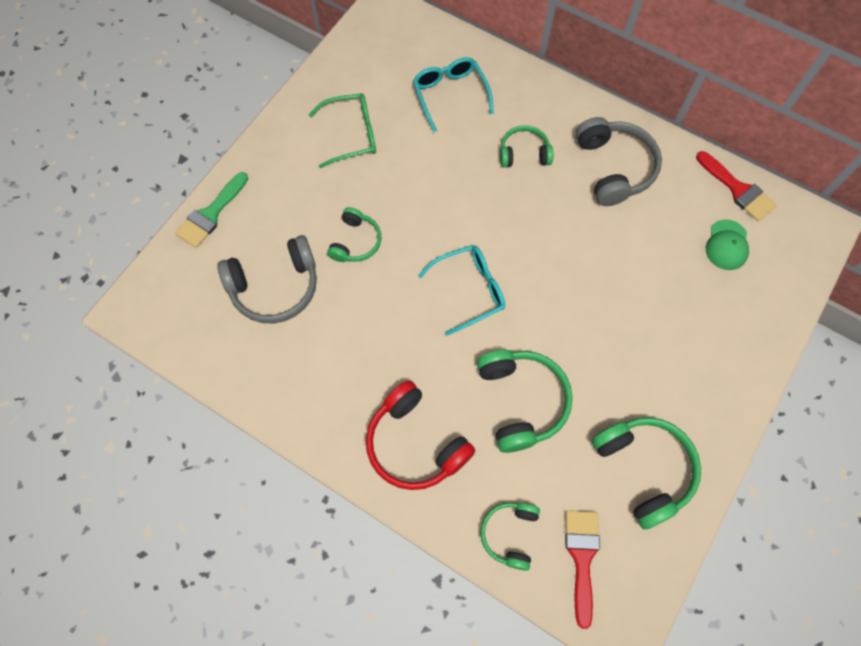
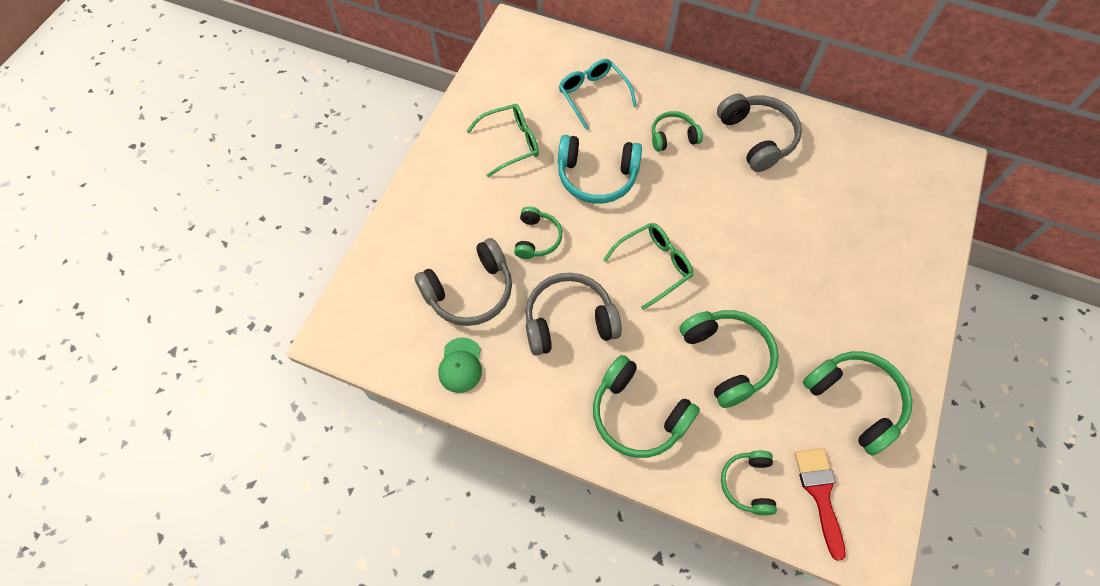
camera: 10 degrees left, 5 degrees down
(211, 214) = (393, 234): green brush -> none
(368, 334) = (569, 321): none -> grey headphones
(415, 444) = (637, 415): red headphones -> green headphones
(433, 185) = (597, 177): none -> turquoise headphones
(470, 290) = (654, 265): turquoise glasses -> green glasses
(727, 245) = (874, 190): green cap -> green cap (460, 365)
(737, 189) = (870, 140): red brush -> none

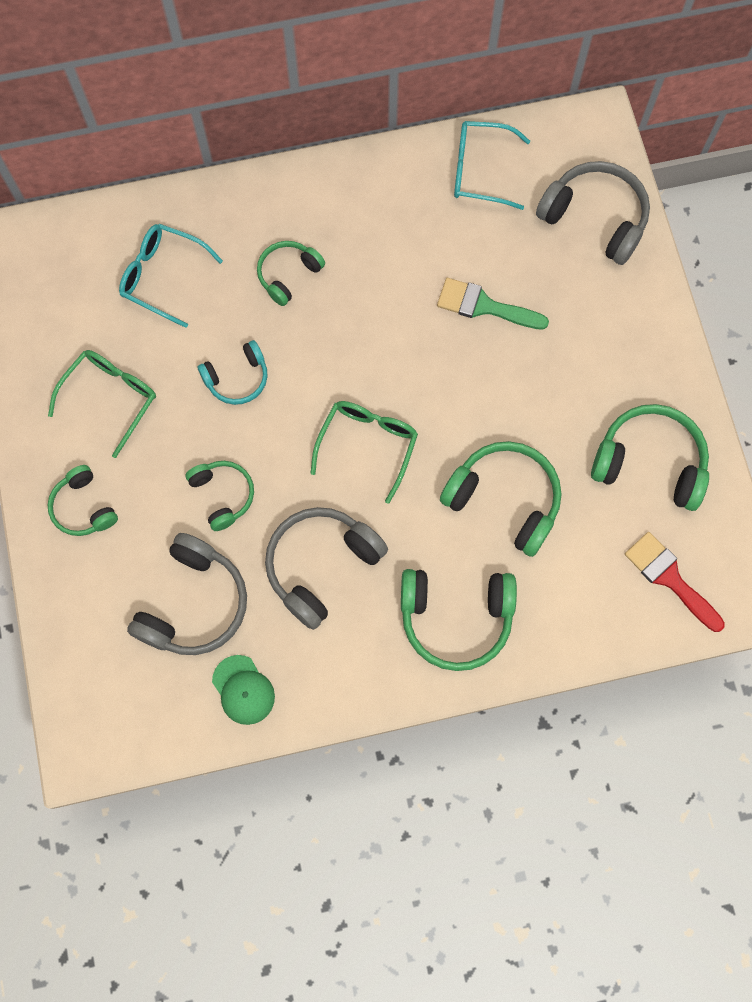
camera: 35 degrees left, 10 degrees up
(597, 177) = (237, 378): turquoise headphones -> turquoise headphones, size x0.60
(747, 484) = (600, 615): green headphones -> green headphones (83, 507)
(757, 138) = (380, 219): grey headphones -> grey headphones (595, 218)
(795, 228) = (484, 306): none -> green brush
(846, 146) = (480, 171): none -> turquoise glasses

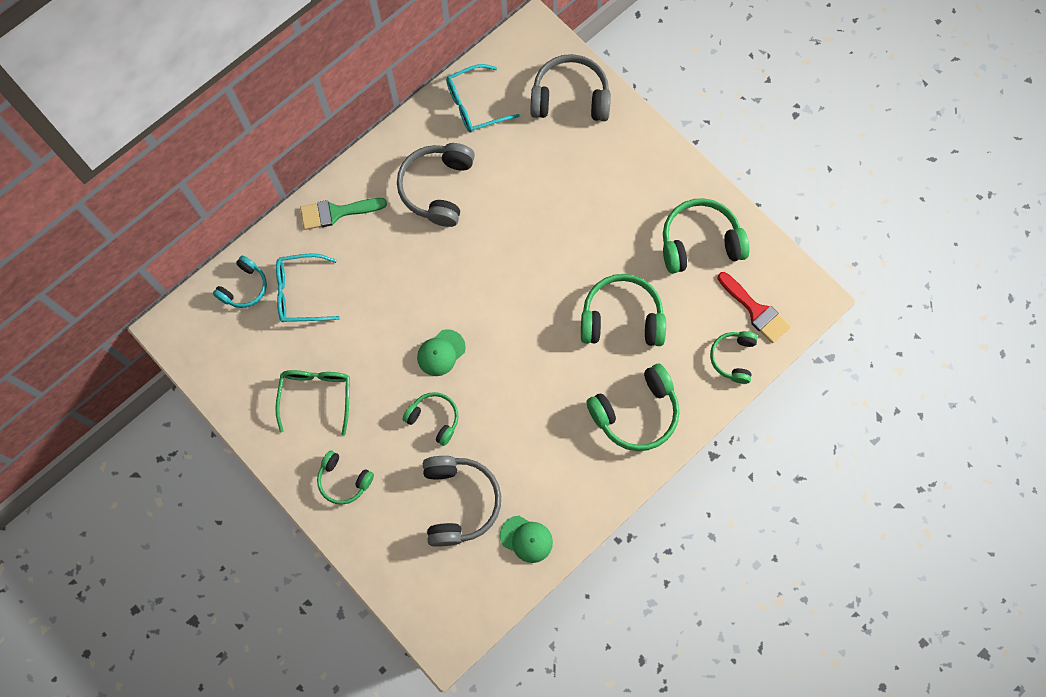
camera: 30 degrees left, 0 degrees up
(237, 378) = (395, 335): turquoise headphones -> turquoise headphones (244, 287)
(275, 426) = (441, 353): none -> green cap
(288, 275) = (387, 245): green headphones -> green headphones (733, 358)
(321, 566) = (528, 428): grey headphones -> grey headphones (437, 188)
(368, 445) = (510, 331): green glasses -> none
(484, 306) = (532, 196): green brush -> green brush (337, 212)
(670, 578) = (755, 310): red brush -> red brush turned 150 degrees counterclockwise

